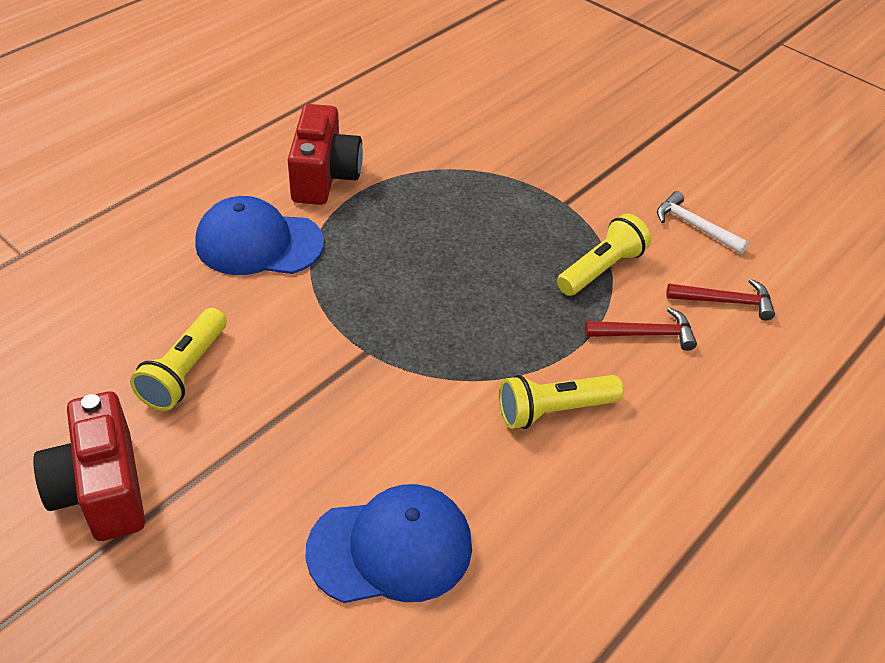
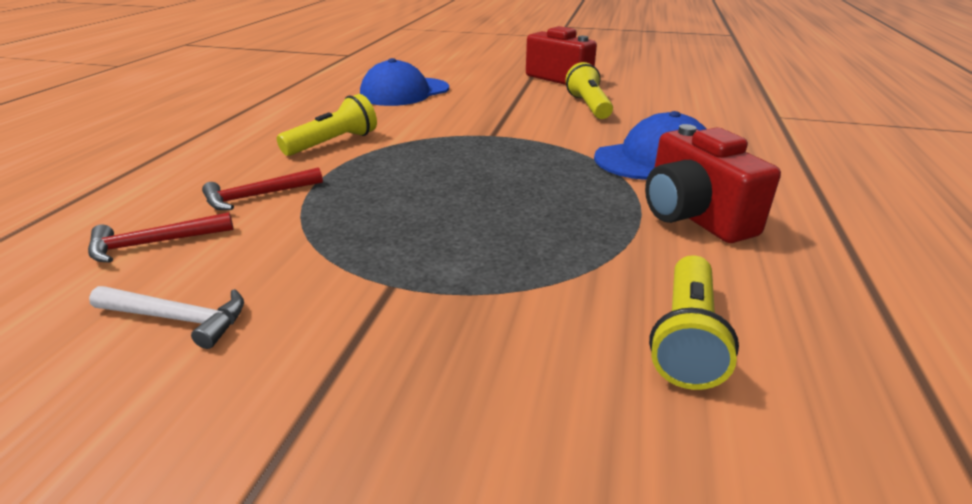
camera: 155 degrees right, 15 degrees down
(601, 269) = (317, 230): yellow flashlight -> yellow flashlight (686, 338)

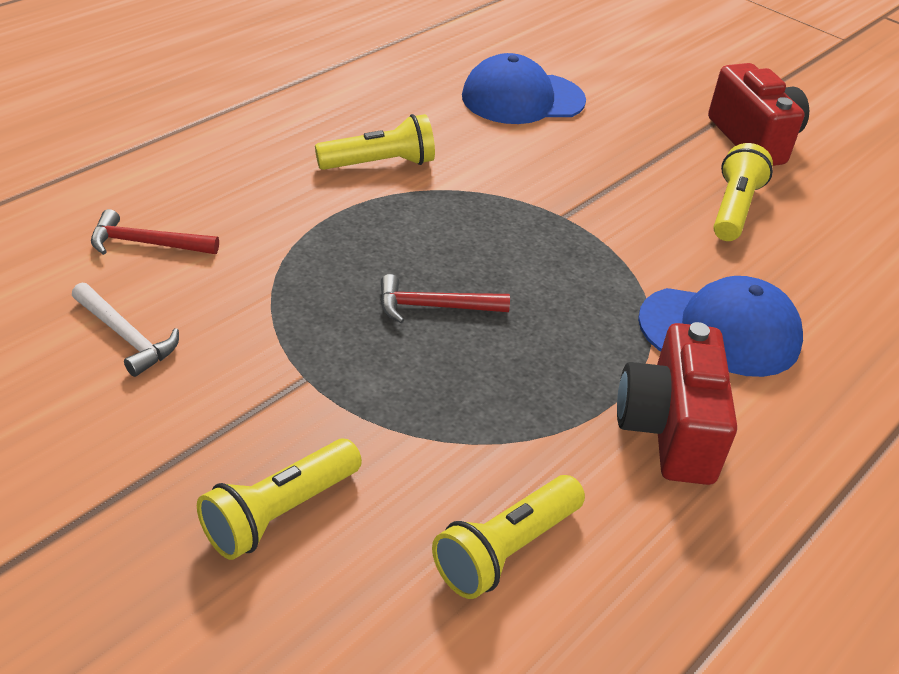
camera: 25 degrees right, 10 degrees up
(258, 196) = (261, 217): red hammer -> red hammer (434, 307)
(465, 402) = (279, 513): none -> yellow flashlight

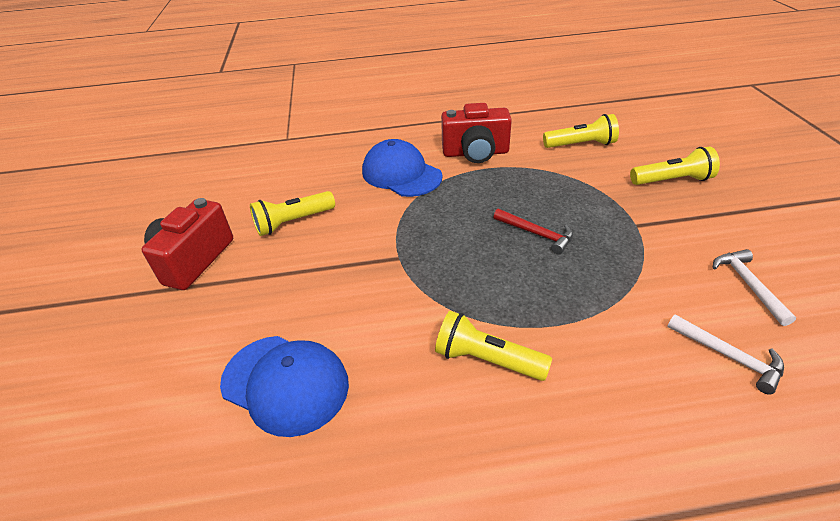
camera: 135 degrees left, 0 degrees up
(147, 244) = (728, 356): red hammer -> white hammer
(669, 430) = (475, 153): red camera -> red camera turned 45 degrees clockwise

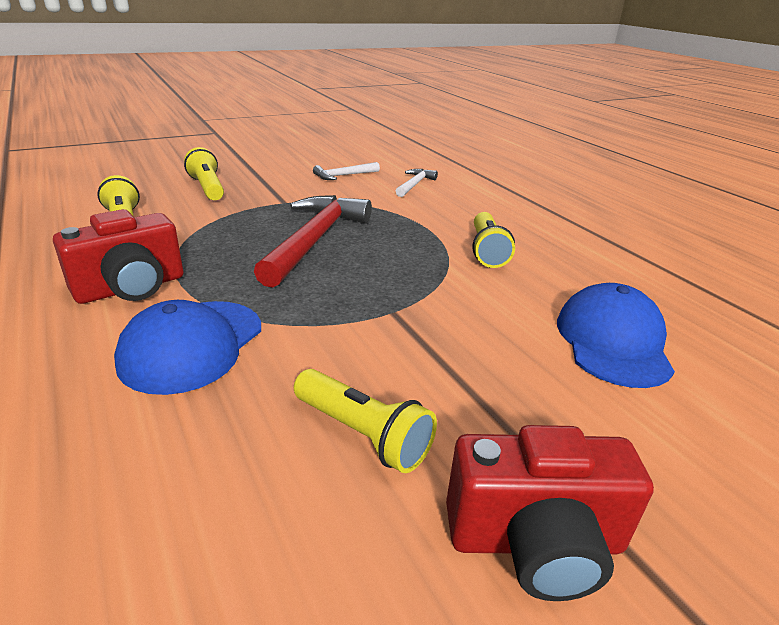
camera: 115 degrees left, 10 degrees down
(475, 153) = (131, 288): red camera -> red camera turned 75 degrees clockwise
(536, 234) = (314, 240): red hammer -> red hammer, size x2.02

